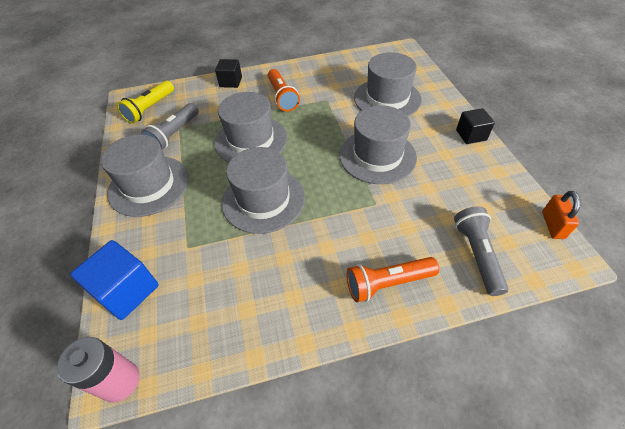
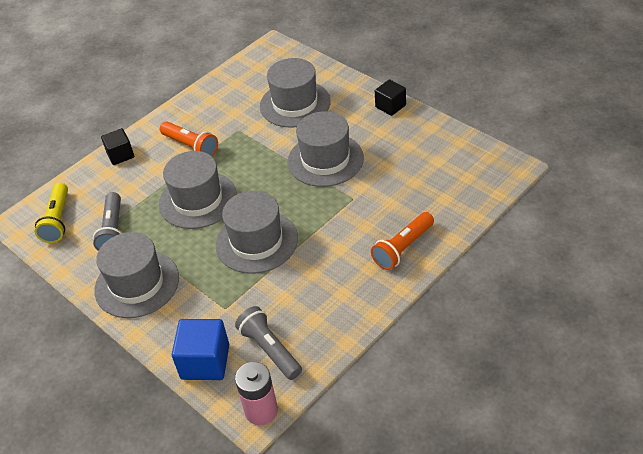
camera: 30 degrees left, 5 degrees down
(477, 254) = (451, 197): grey flashlight -> grey flashlight (270, 349)
(552, 225) = (490, 150): orange padlock -> none

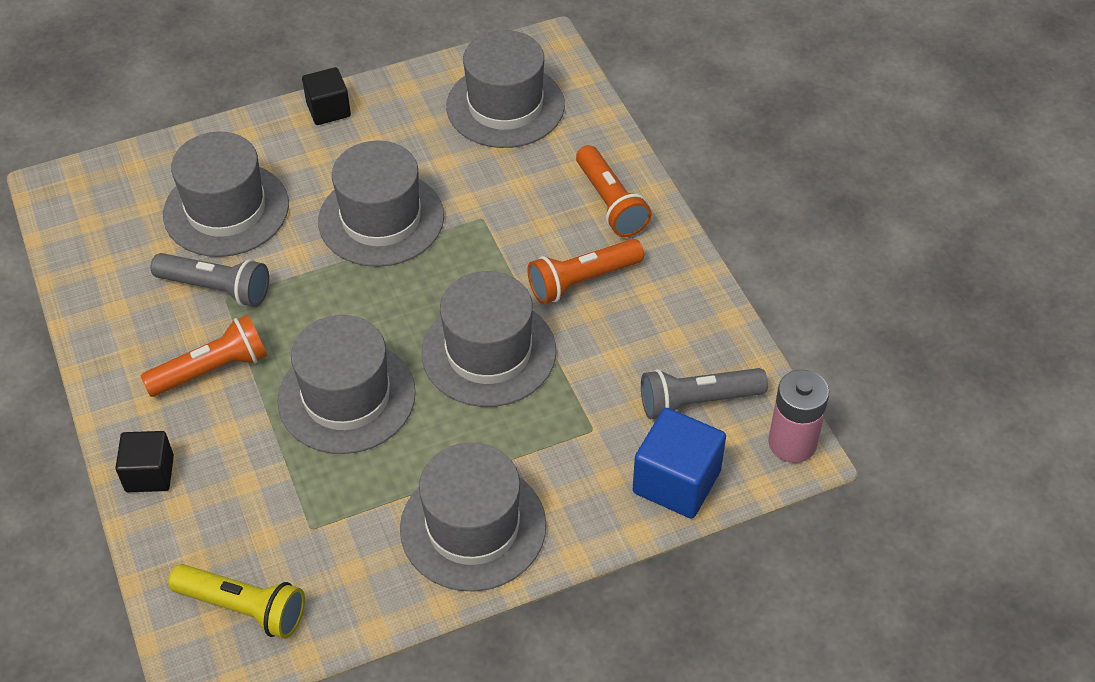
camera: 70 degrees left, 5 degrees up
(113, 231) = (331, 530): grey flashlight -> grey flashlight (216, 289)
(332, 260) = (582, 281): none -> orange flashlight
(448, 171) = (505, 106): none -> grey hat

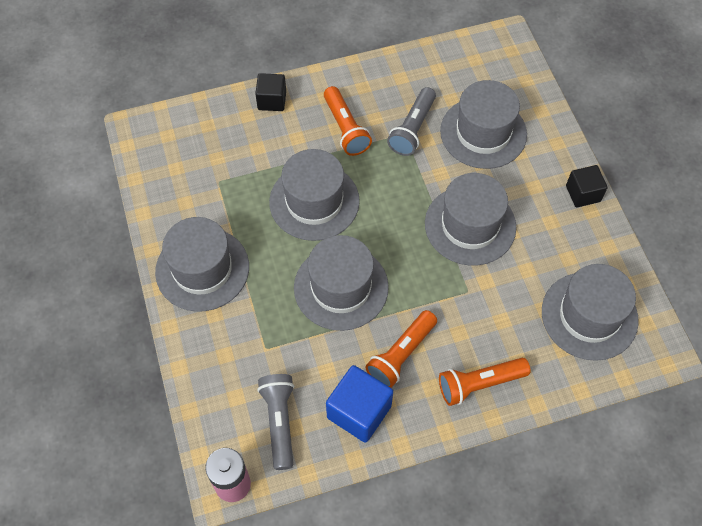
camera: 95 degrees right, 10 degrees up
(243, 608) = (171, 148): yellow flashlight -> none
(582, 281) = (401, 355): orange flashlight -> orange flashlight turned 120 degrees counterclockwise
(676, 481) = (214, 398): blue cube -> blue cube (359, 412)

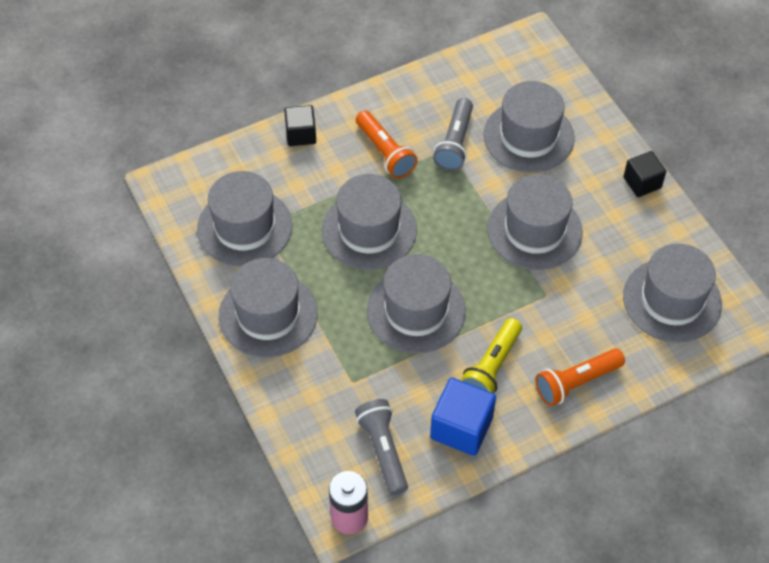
camera: 10 degrees left, 5 degrees down
(200, 181) = (244, 227): none -> grey hat
(401, 355) = (491, 367): orange flashlight -> yellow flashlight

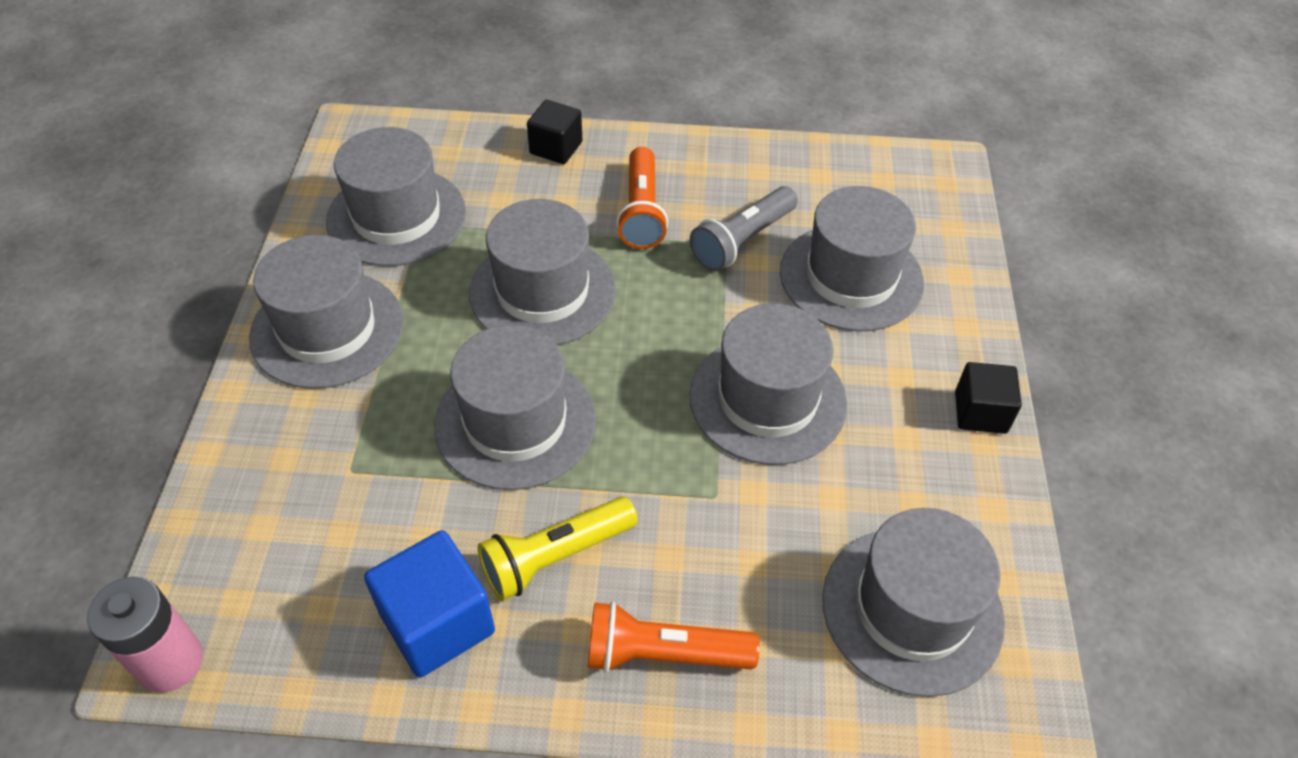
camera: 30 degrees right, 5 degrees down
(383, 450) = (303, 590): grey flashlight -> none

